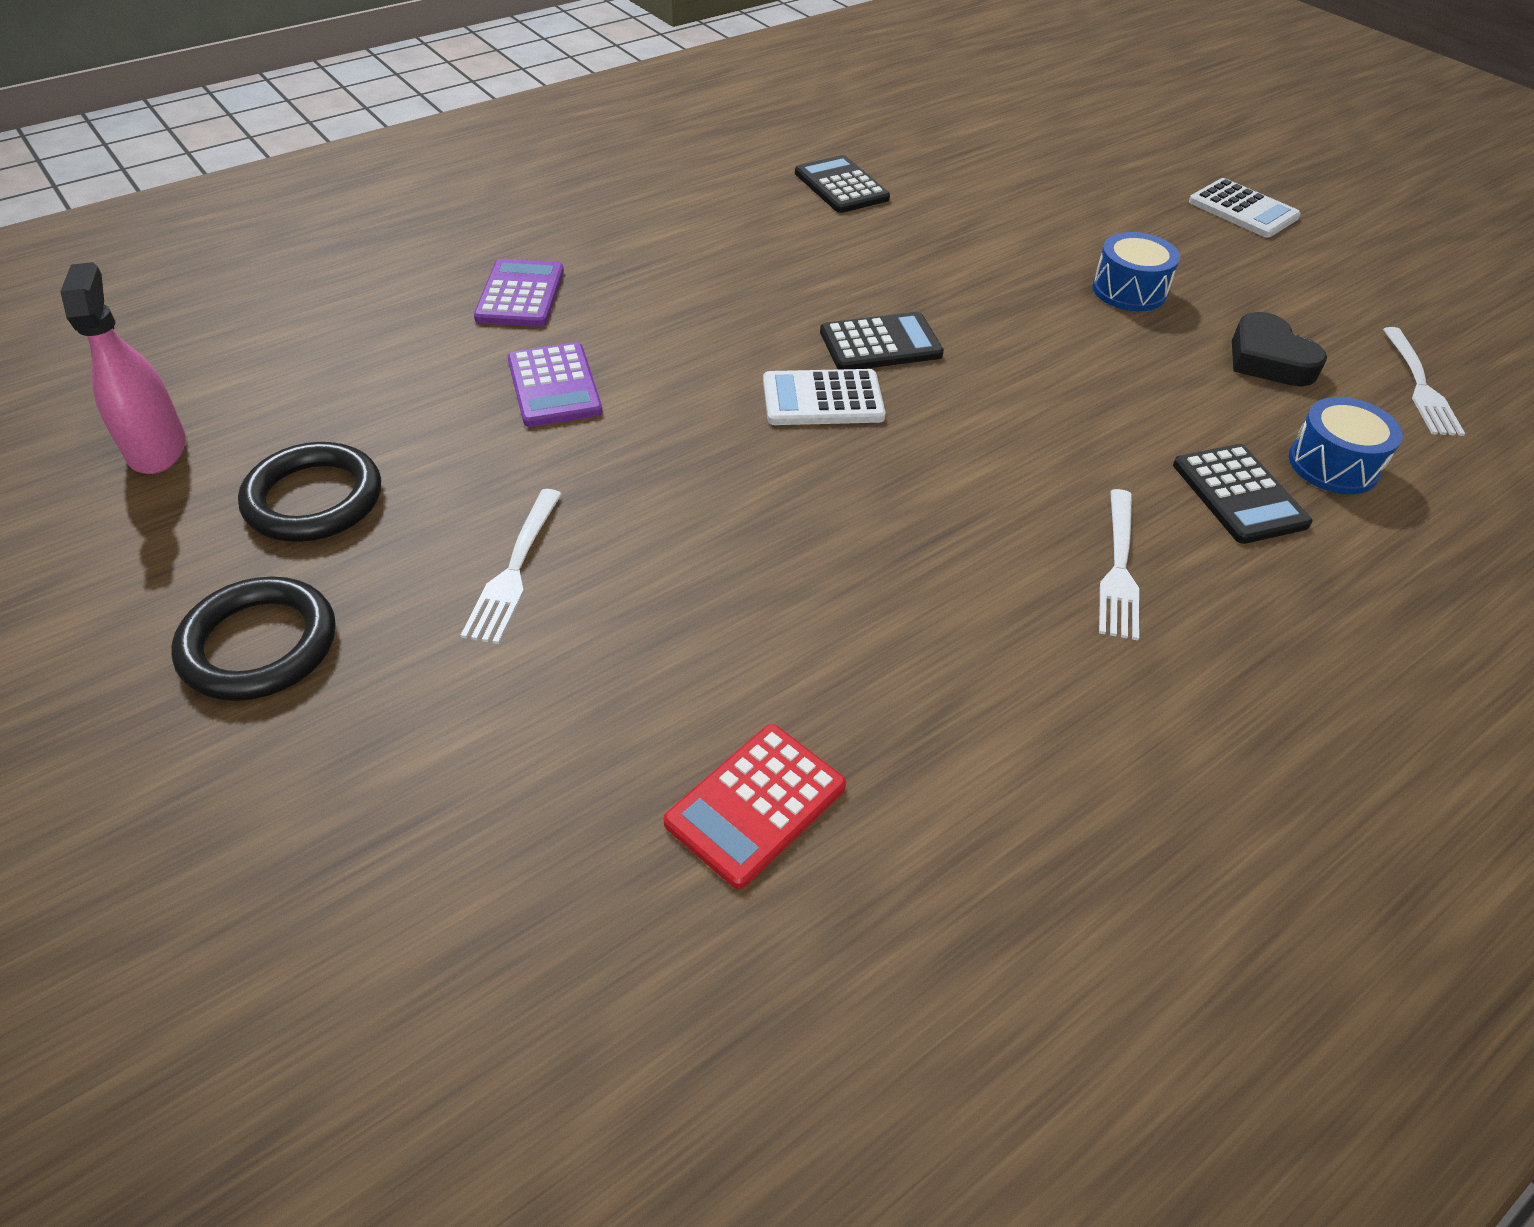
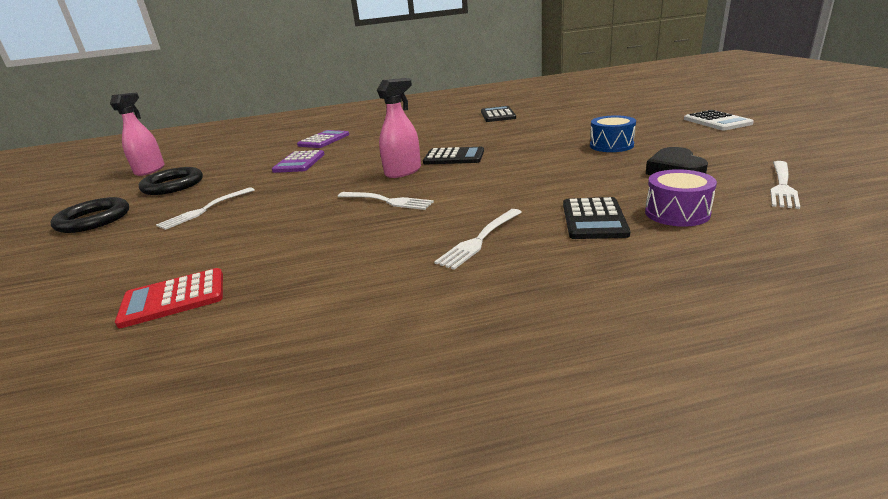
camera: 30 degrees right, 20 degrees down
(822, 399) = (403, 172): white calculator -> pink spray bottle
(878, 492) = (387, 201): none -> white fork
(1333, 465) = (677, 213): blue drum -> purple drum

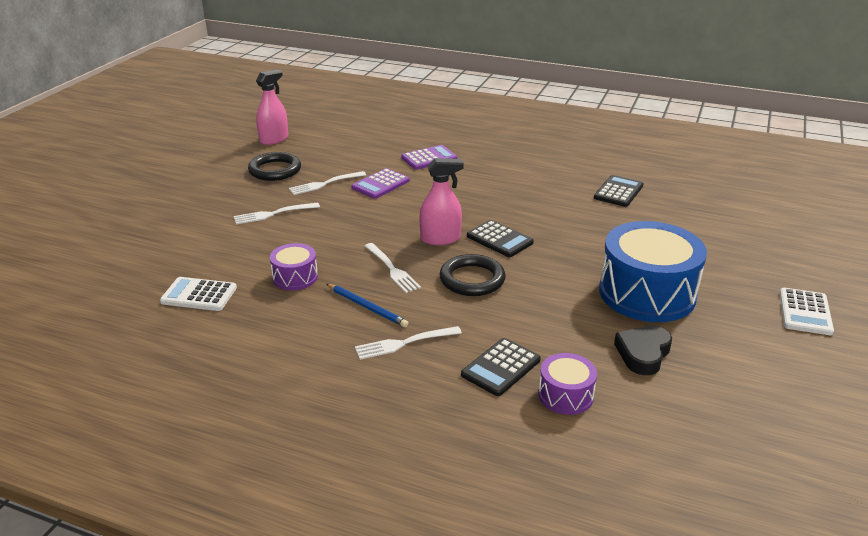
camera: 30 degrees right, 5 degrees up
(93, 219) = (203, 189): black ring -> black ring (472, 279)
(173, 298) = (199, 295): red calculator -> white calculator
(288, 240) = (295, 277): none -> purple drum
(400, 231) = (366, 307): none -> blue pencil
(611, 145) = (647, 293): blue drum -> blue drum, size x2.06
(782, 186) = (694, 417): white fork -> white fork (325, 184)

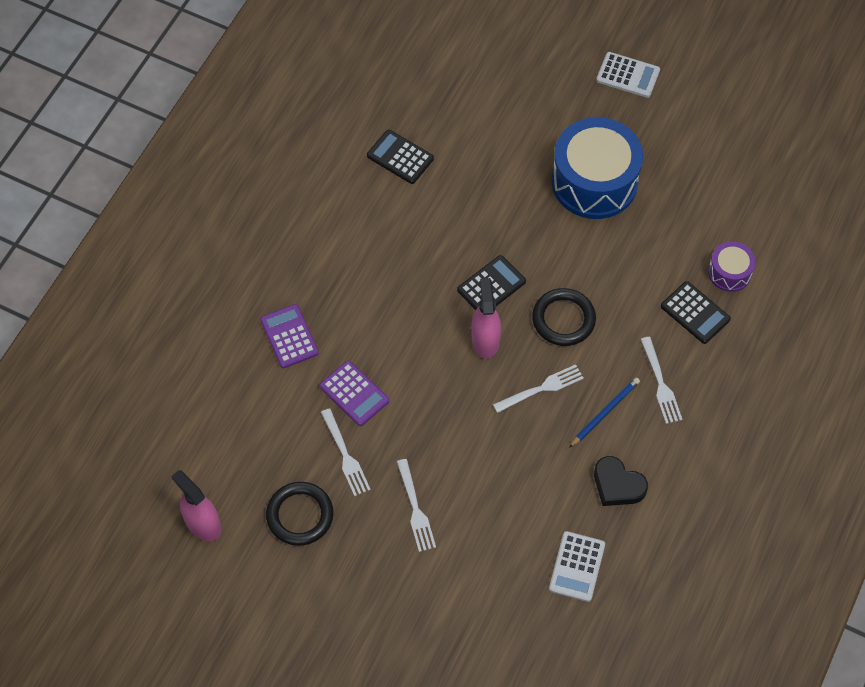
camera: 85 degrees left, 30 degrees up
(295, 277) = (550, 478): purple drum -> none
(643, 354) = (680, 207): black heart -> black heart (617, 485)

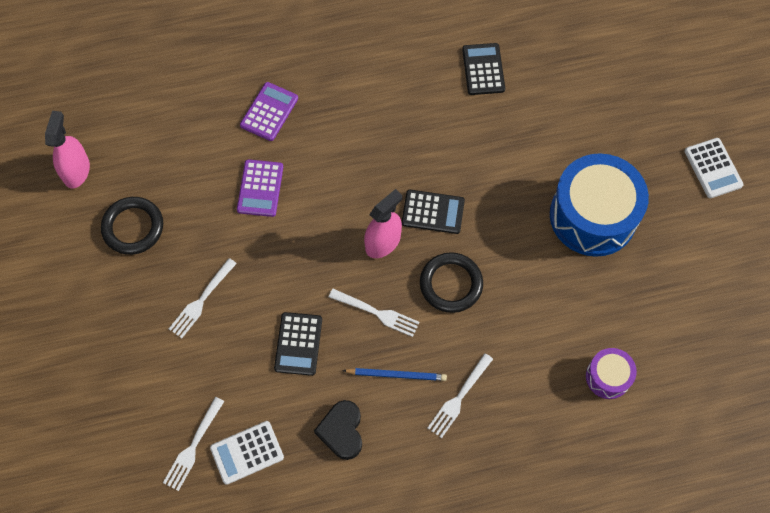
camera: 50 degrees right, 5 degrees up
(345, 455) = (205, 220): white fork -> white fork (193, 446)
(695, 313) = (546, 377): black calculator -> black calculator (298, 344)

